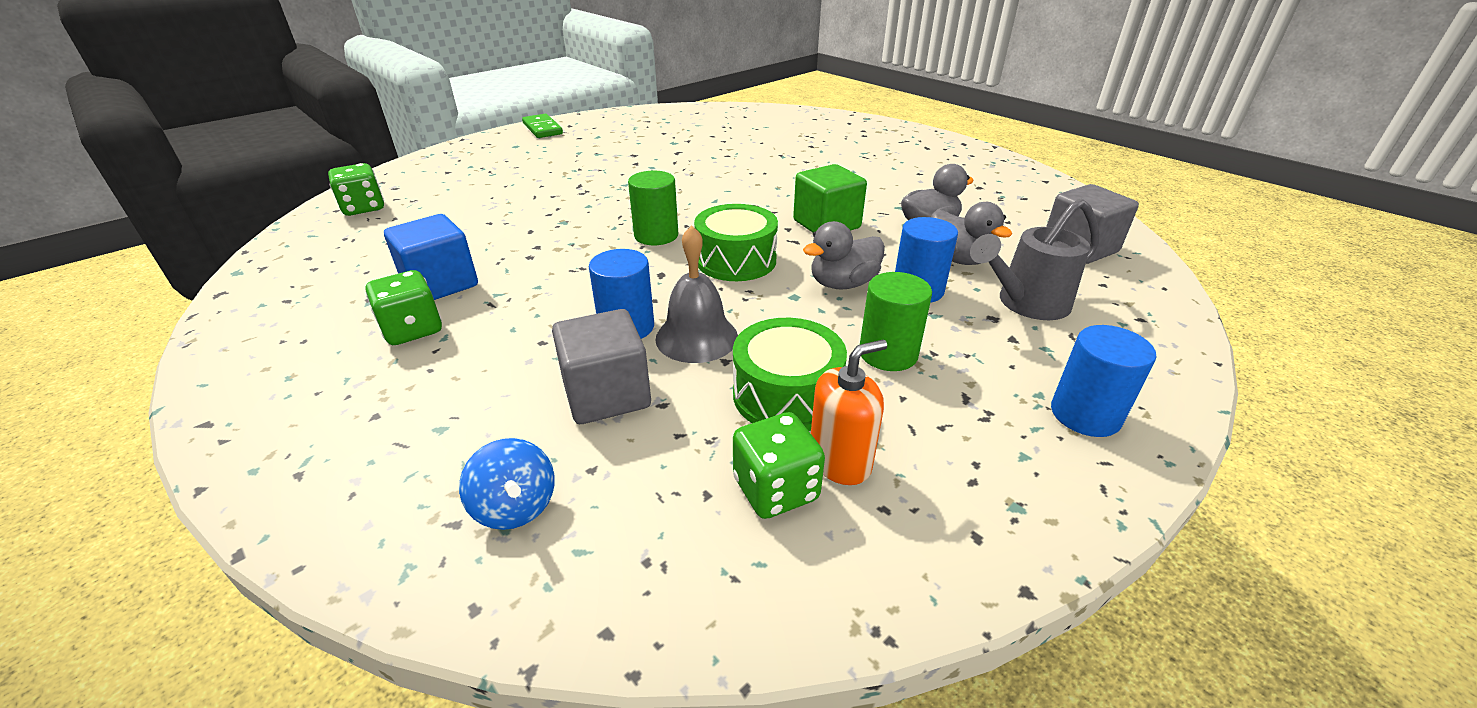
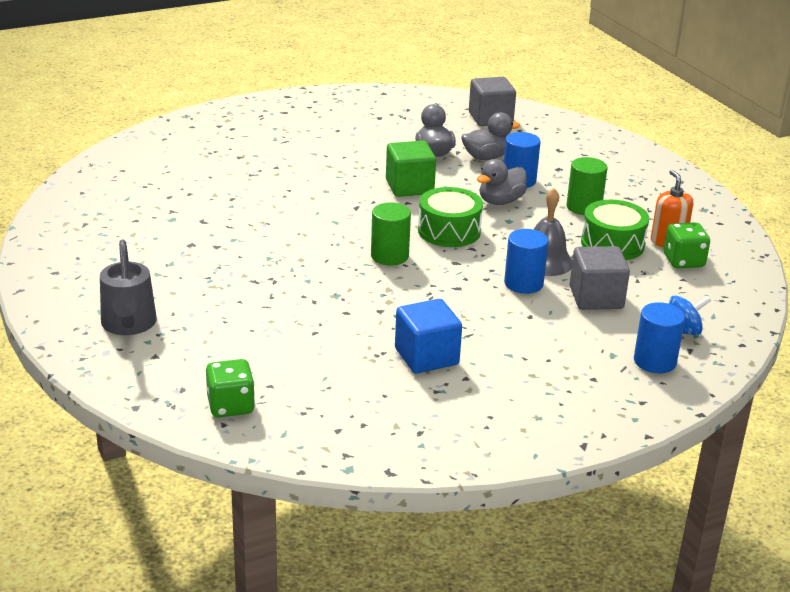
camera: 75 degrees left, 5 degrees down
(412, 330) = (494, 367): green dice -> none
(542, 129) = (52, 290): green domino -> none
(843, 284) = (500, 201): grey duck -> grey duck turned 60 degrees clockwise
(1026, 304) = (548, 155): grey watering can -> grey watering can (129, 325)
(1085, 415) = (649, 174): blue cylinder -> blue cylinder (654, 361)

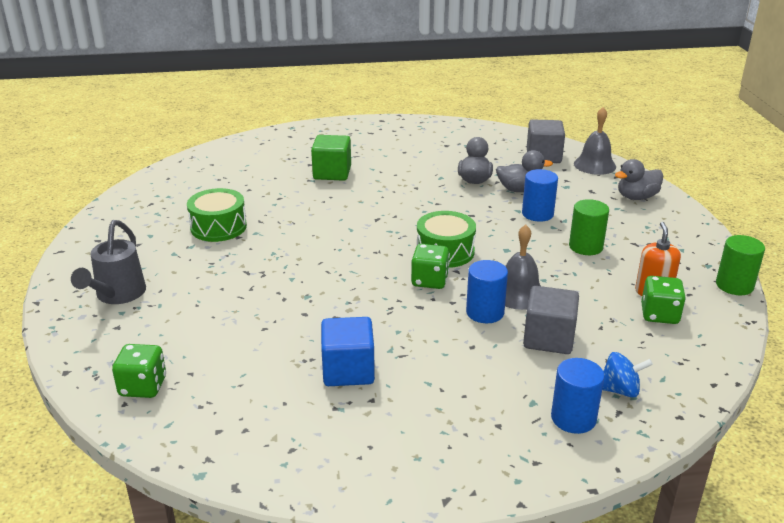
camera: 20 degrees right, 0 degrees up
(389, 256) = (377, 267): green cylinder -> green cylinder (734, 285)
(409, 187) = (434, 207): green cube -> green cube (332, 173)
(451, 262) = (429, 281): none -> green dice
(500, 201) = (509, 231): grey duck -> grey duck (636, 197)
(548, 122) = (594, 165): none -> grey bell
(612, 244) = (595, 286): green drum -> green drum (218, 227)

